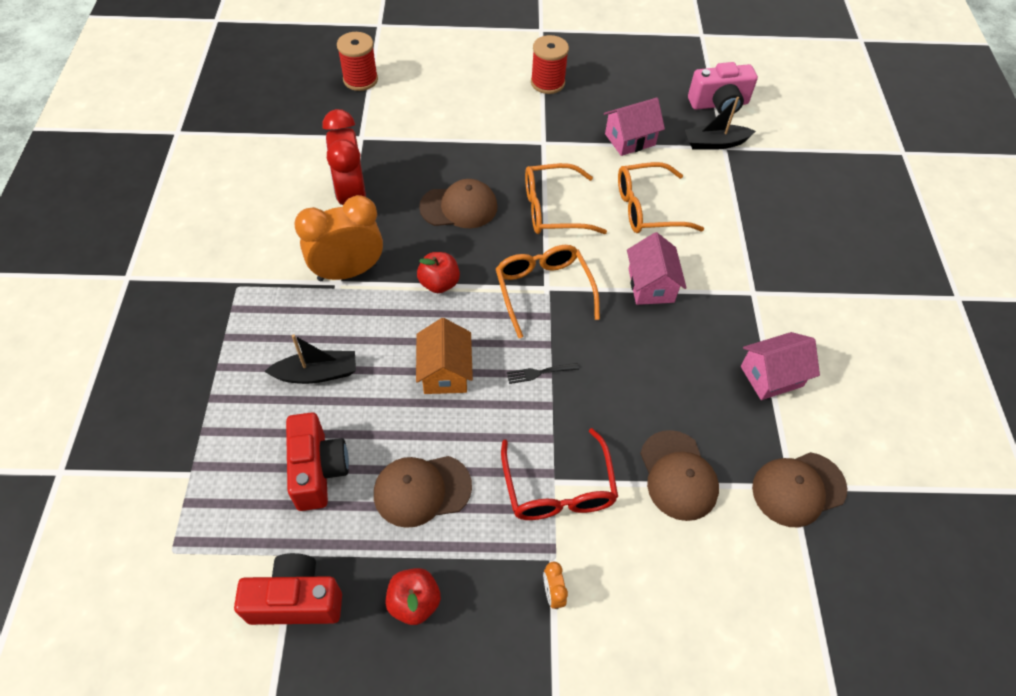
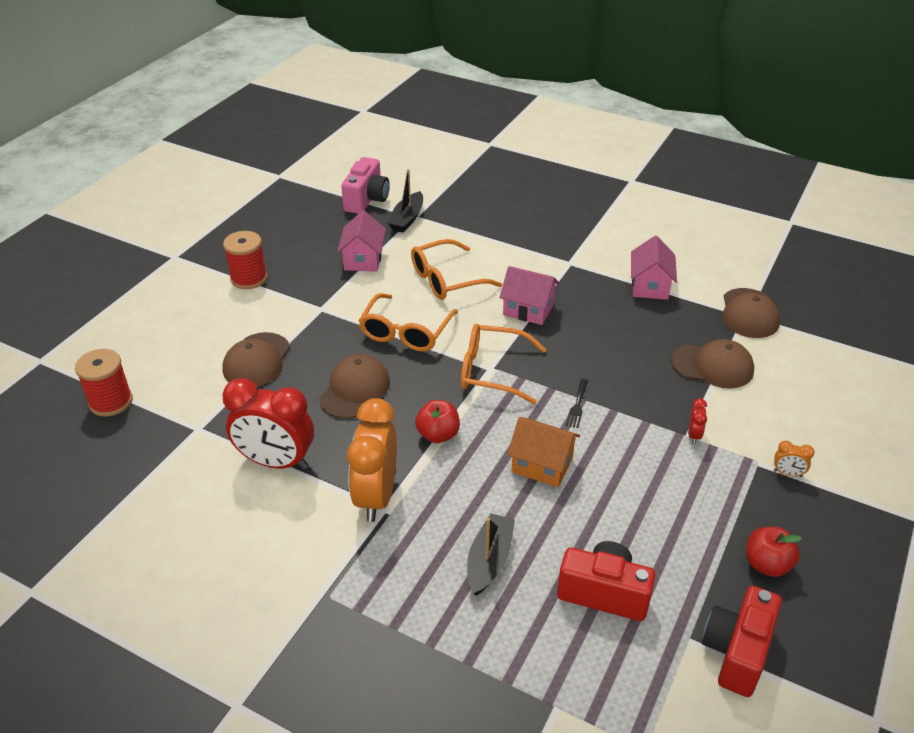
camera: 60 degrees left, 15 degrees down
(422, 490) = (659, 523): brown cap -> brown cap (256, 360)
(558, 487) = (694, 435): red glasses -> red clock
(648, 208) = (447, 279): orange glasses -> orange glasses turned 45 degrees clockwise

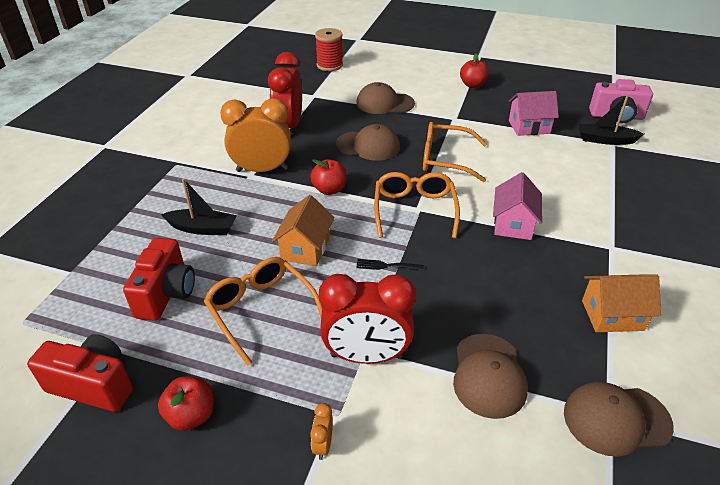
camera: 80 degrees right, 0 degrees up
(249, 278) = (472, 85): red spool -> red apple
(447, 279) = (530, 172): orange glasses -> orange glasses (262, 311)
(650, 286) = (612, 315): pink house -> orange house
(694, 435) = (366, 356): red clock -> red clock, size x2.47

